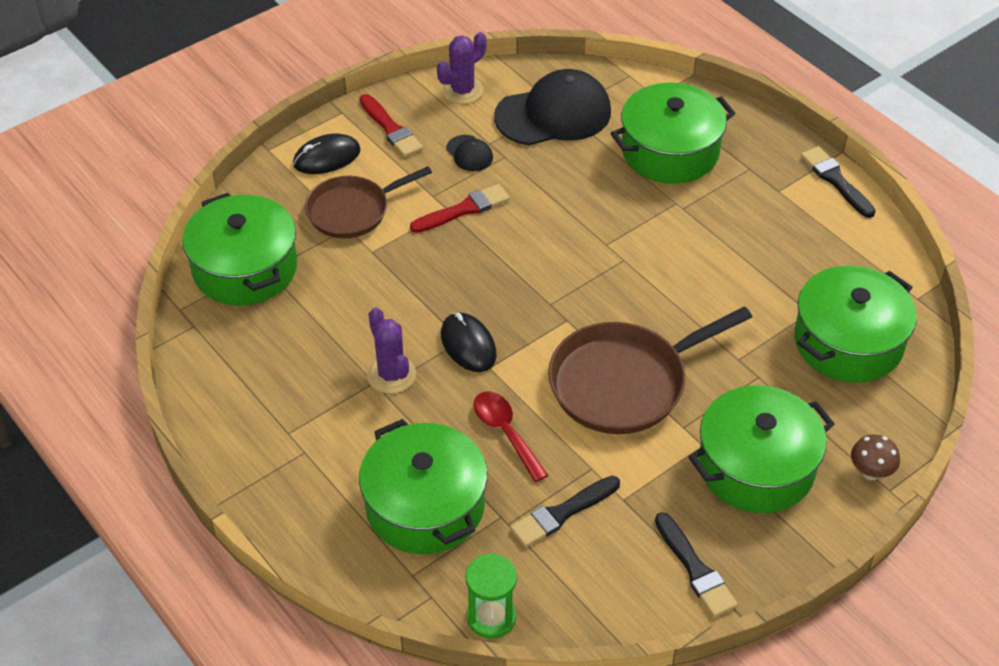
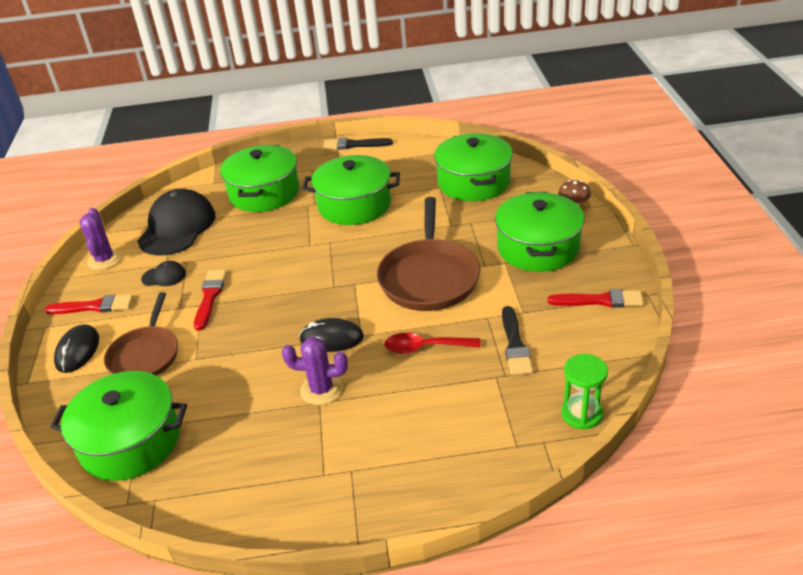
camera: 55 degrees left, 10 degrees down
(425, 506) = (458, 415): green pot -> green pot (354, 205)
(695, 569) = (600, 300): black brush -> red brush

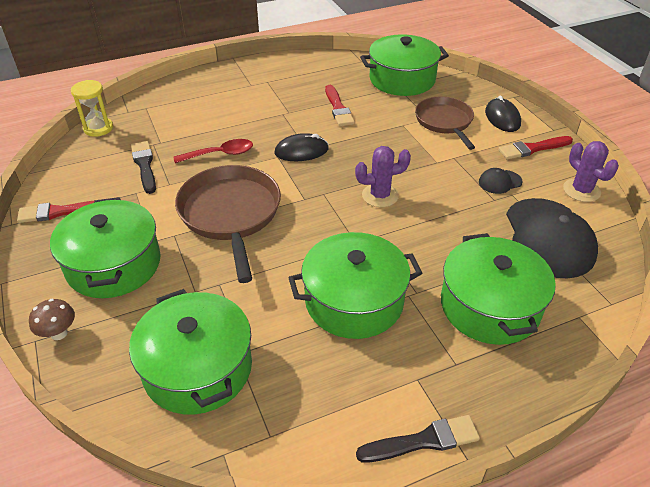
camera: 160 degrees right, 5 degrees up
(210, 297) = (435, 169): red brush -> red brush (338, 108)
(321, 390) = (291, 119): purple cactus -> purple cactus (380, 195)
(581, 414) = (98, 128): green hourglass -> yellow hourglass

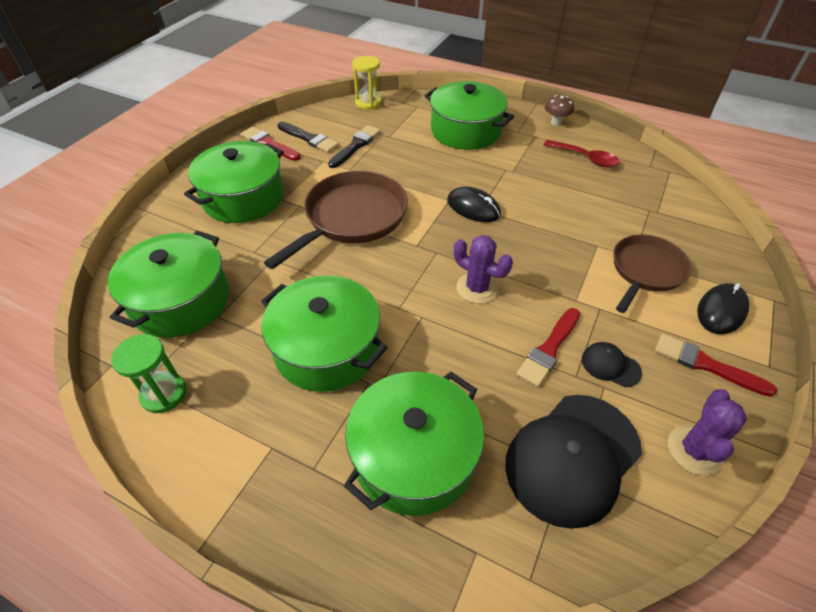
camera: 50 degrees right, 5 degrees up
(59, 333) = (161, 216): brown mushroom -> brown mushroom (556, 122)
(220, 154) = (413, 170): red spoon -> red spoon (585, 158)
(298, 426) = (164, 394): none -> green hourglass
(338, 108) = (560, 193): red brush -> red brush (549, 349)
(402, 79) = (665, 205): green pot -> green pot (465, 131)
(423, 441) = (203, 492): black brush -> black brush (309, 139)

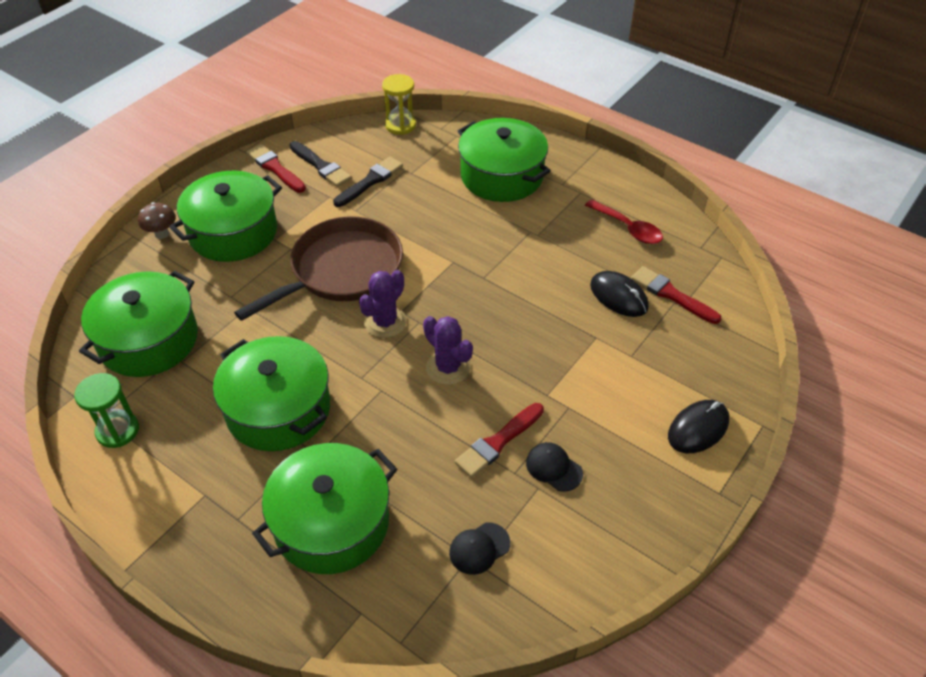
camera: 10 degrees right, 0 degrees up
(473, 207) = (476, 275): black mouse -> black mouse (618, 296)
(556, 122) = (613, 177): brown mushroom -> brown mushroom (162, 234)
(572, 458) = (479, 548): black cap -> black cap, size x0.44
(646, 271) = (636, 373): brown pan -> none
(694, 450) = (600, 560): purple cactus -> purple cactus (385, 322)
(706, 365) = (653, 482): red brush -> red brush (671, 295)

